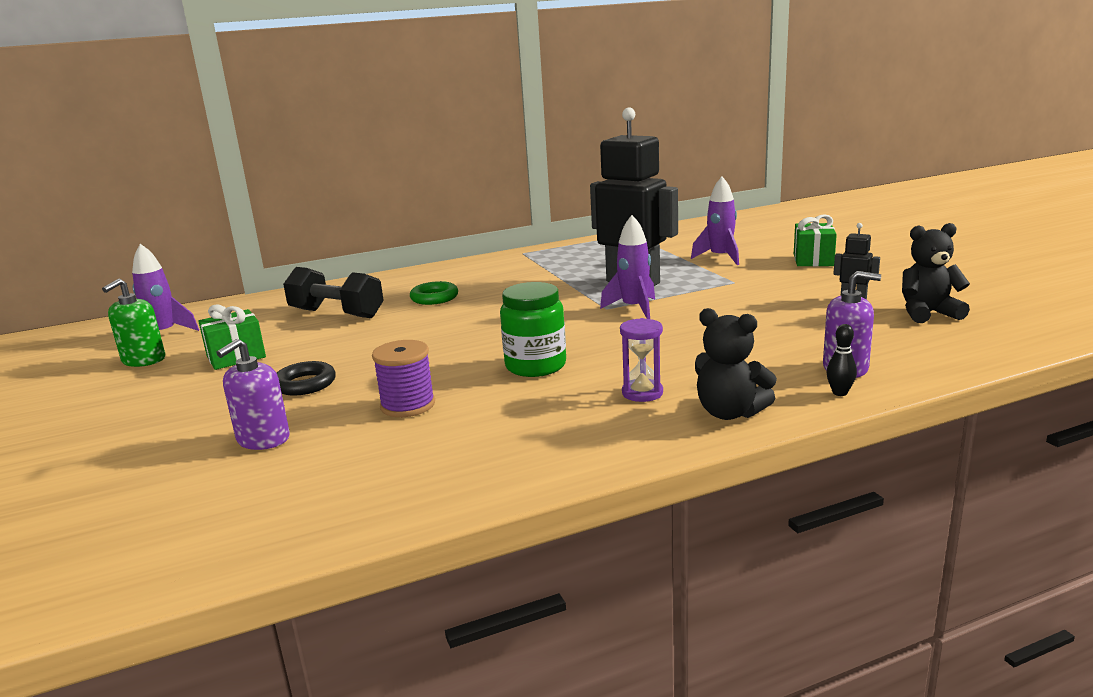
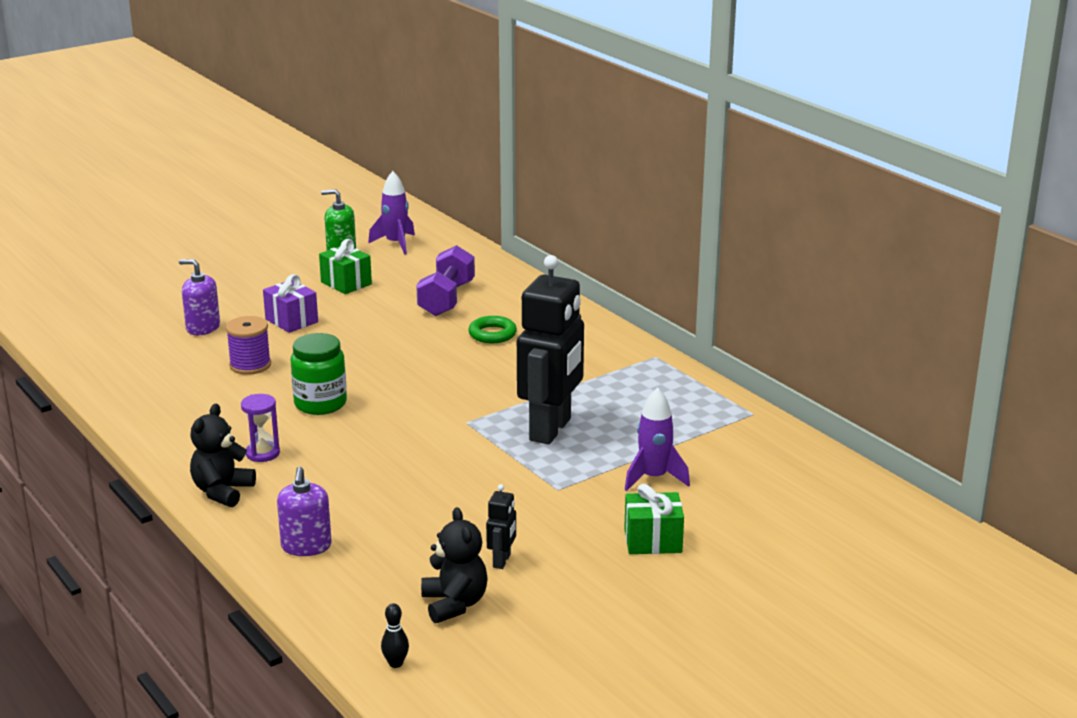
camera: 75 degrees right, 5 degrees up
(305, 384) = (291, 321): black ring -> purple gift
(337, 313) = (446, 299): black dumbbell -> purple dumbbell
(634, 309) = (464, 436): purple rocket -> none
(839, 393) = (254, 541): black bowling pin -> black bowling pin (395, 663)

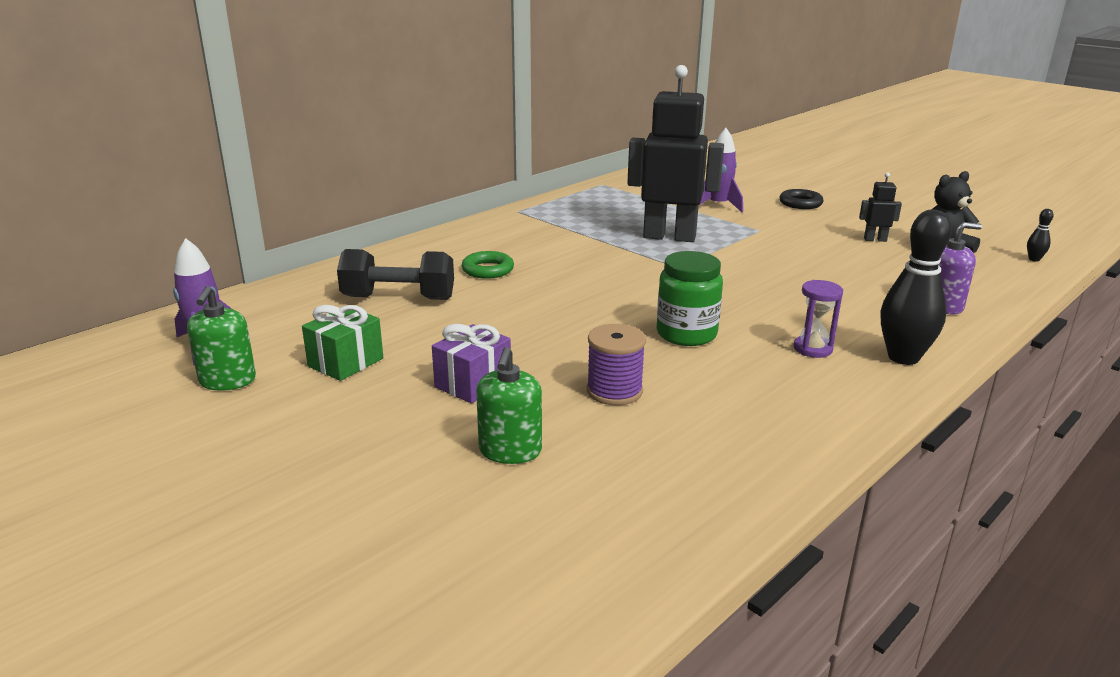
camera: 100 degrees left, 0 degrees up
(203, 328) = (510, 451): purple soap dispenser -> green soap dispenser
(222, 491) = (903, 357): black teddy bear -> black bowling pin
(446, 299) = (398, 298): purple dumbbell -> black dumbbell
(653, 541) = (800, 203): green gift -> black ring

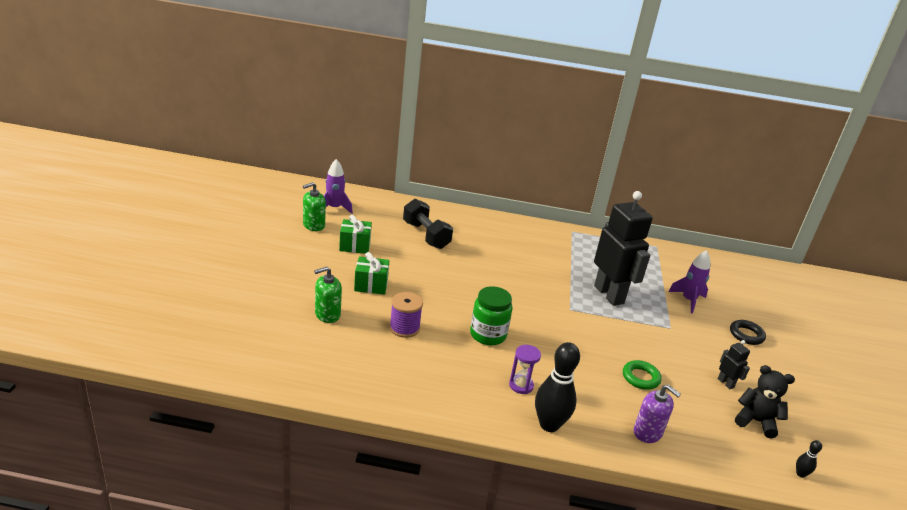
camera: 50 degrees right, 5 degrees up
(473, 383) = (371, 285): purple gift -> green gift
(488, 270) = (486, 248): green ring -> green ring (640, 378)

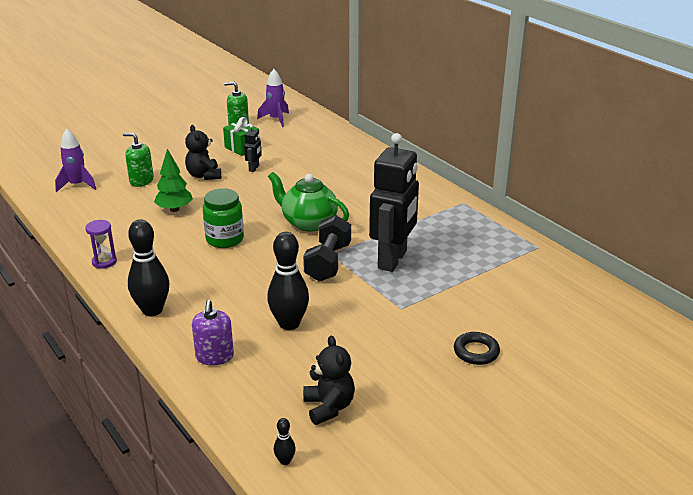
camera: 50 degrees right, 0 degrees up
(371, 285) = (204, 176): green gift -> black teddy bear
(404, 328) = (174, 209): purple spool -> green tree
(426, 235) = (313, 160): black dumbbell -> black dumbbell (328, 262)
(515, 291) = (308, 223): none -> green teapot
(521, 385) = (182, 279): purple hourglass -> purple hourglass (104, 262)
(640, 378) = (289, 324): green ring -> black bowling pin
(688, 300) = (471, 299): purple rocket -> purple rocket (77, 185)
(725, 383) = (363, 369): black robot -> black robot (254, 168)

